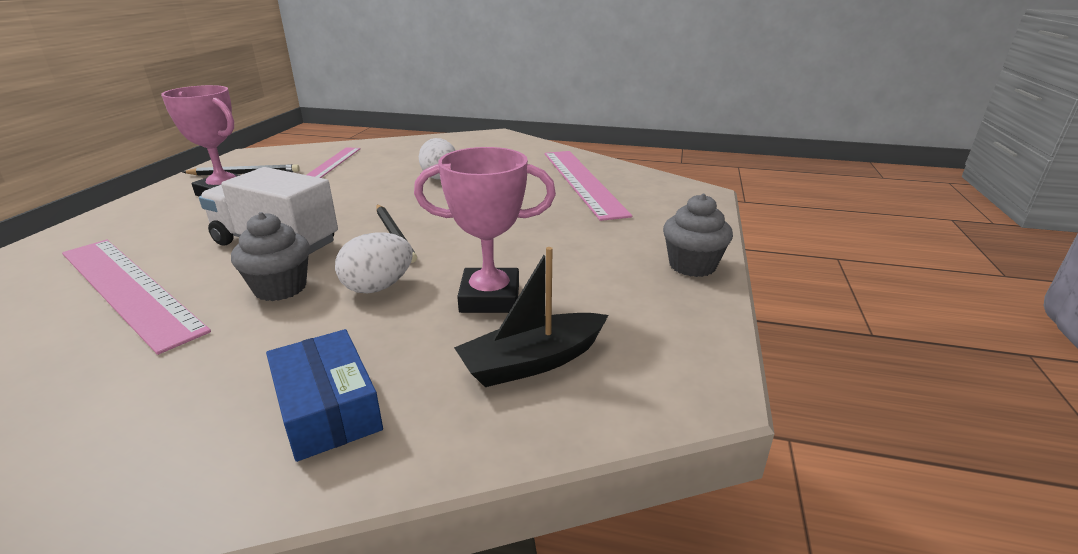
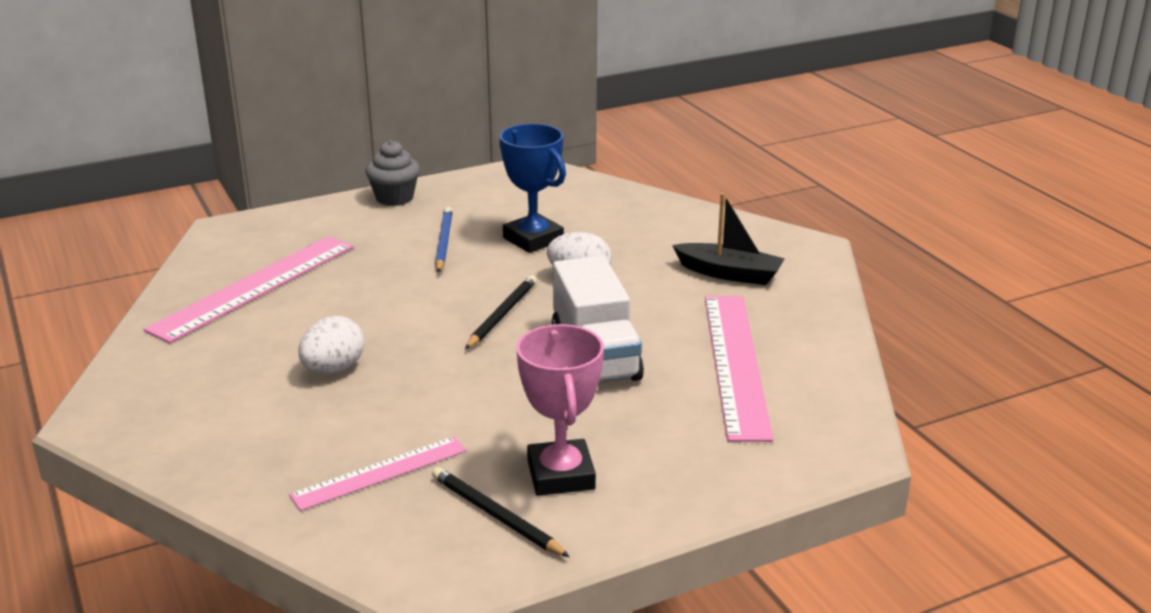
camera: 130 degrees left, 0 degrees up
(280, 288) = (637, 309): grey cupcake -> none
(327, 408) = (683, 233): blue box -> none
(490, 298) = (533, 239): pink trophy -> blue trophy
(532, 362) = (572, 206): black boat -> black boat (729, 274)
(554, 255) = (443, 242): none -> blue pencil

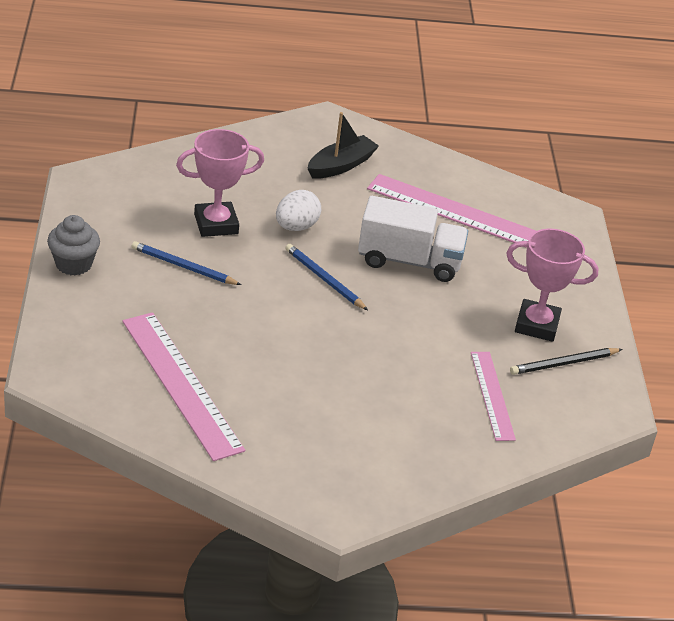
camera: 70 degrees left, 10 degrees up
(333, 369) = (346, 379): white egg -> none
(502, 315) = (324, 279): black pencil -> blue pencil
(533, 239) = (216, 224): blue trophy -> pink trophy

